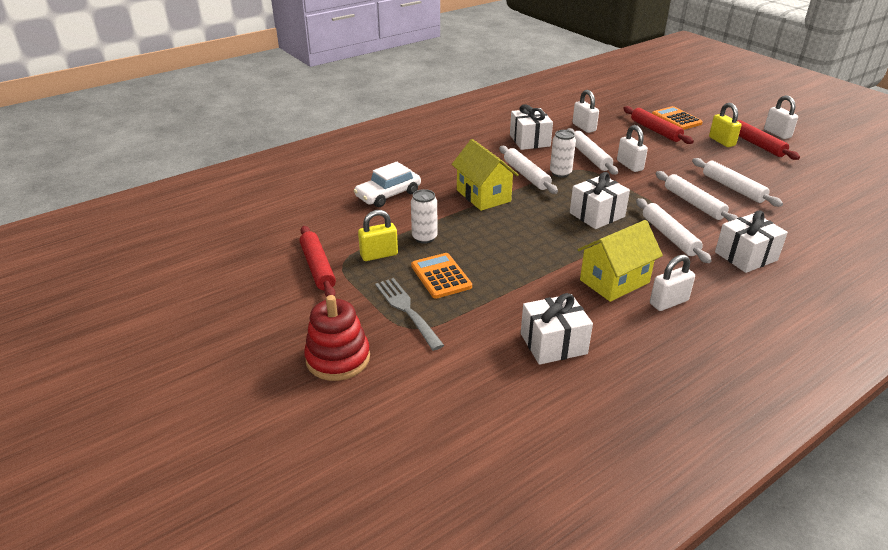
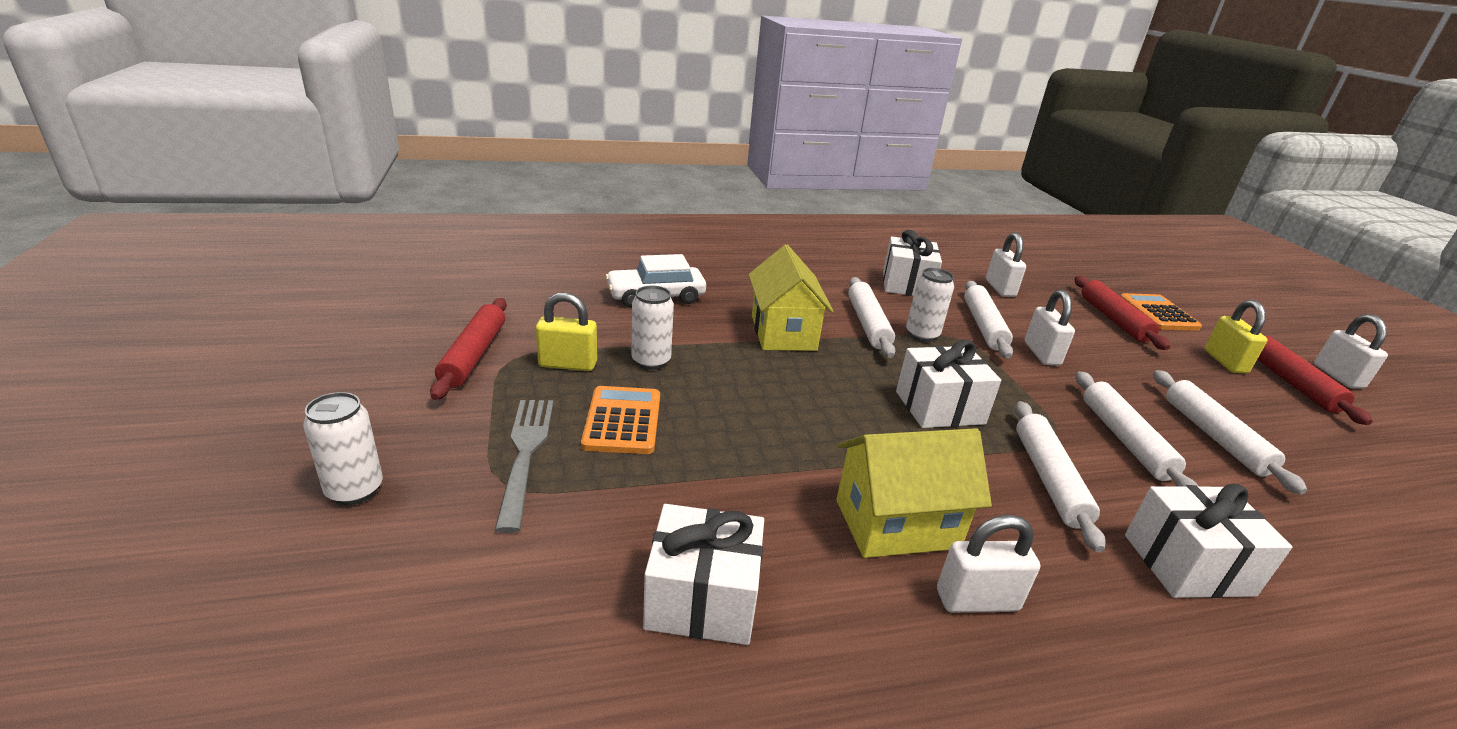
camera: 20 degrees right, 5 degrees down
(338, 358) = (355, 490): red stacking toy -> white can

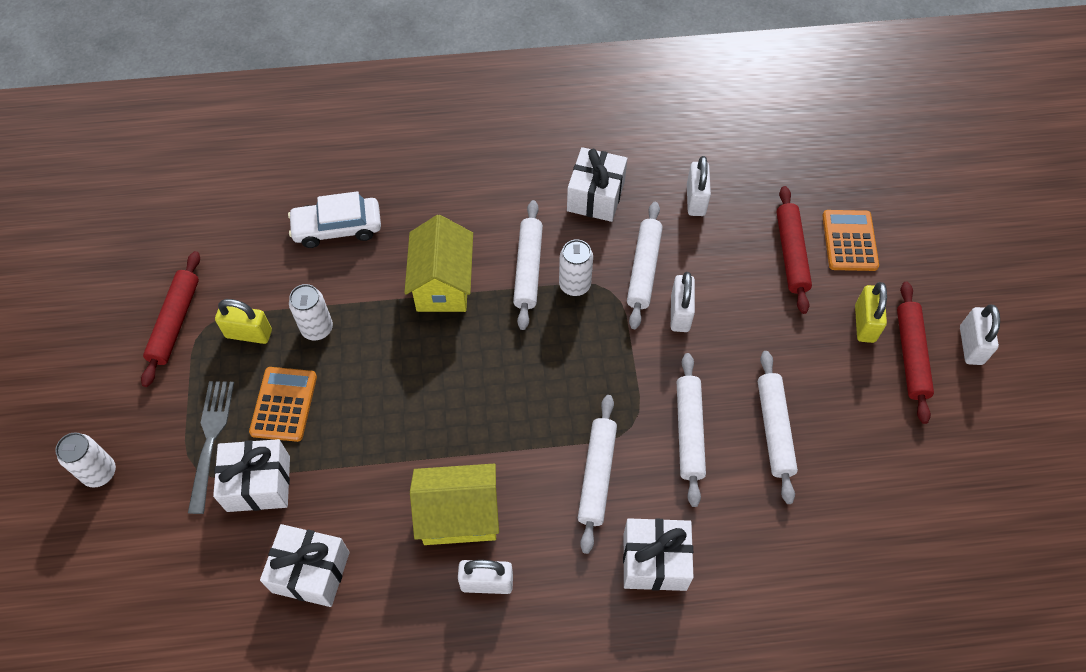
camera: 10 degrees right, 30 degrees up
(939, 408) = (546, 390): white gift -> white gift (258, 484)

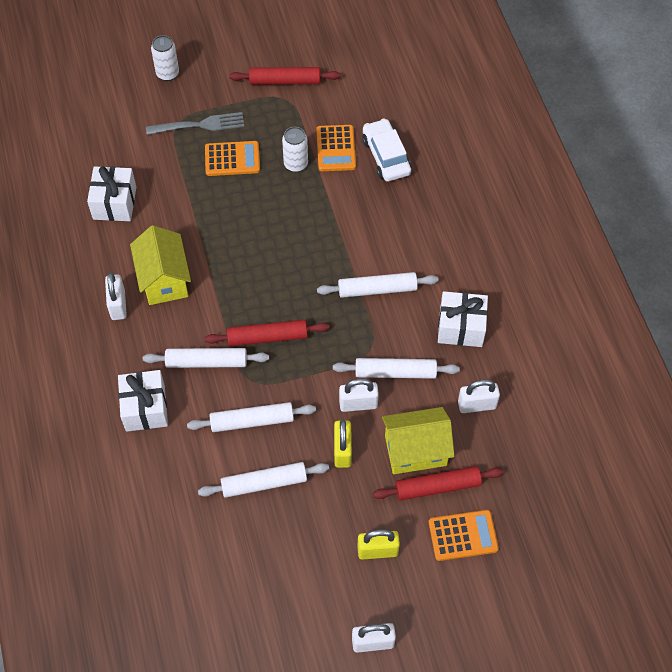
camera: 80 degrees right, 0 degrees up
(249, 333) = (284, 125): yellow padlock -> yellow padlock (342, 450)
(258, 484) = (171, 159): white gift -> none
(307, 280) = (336, 148): none -> orange calculator
(443, 284) = (350, 234): yellow house -> yellow house (415, 450)
(574, 285) = (369, 324): white can -> none
(911, 355) = (353, 590): red rolling pin -> red rolling pin (267, 337)

